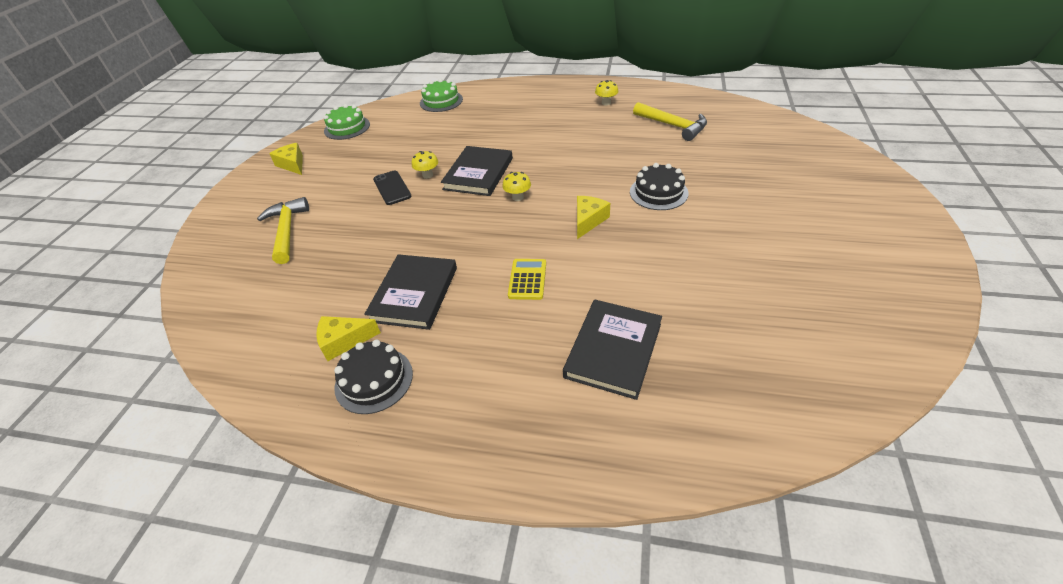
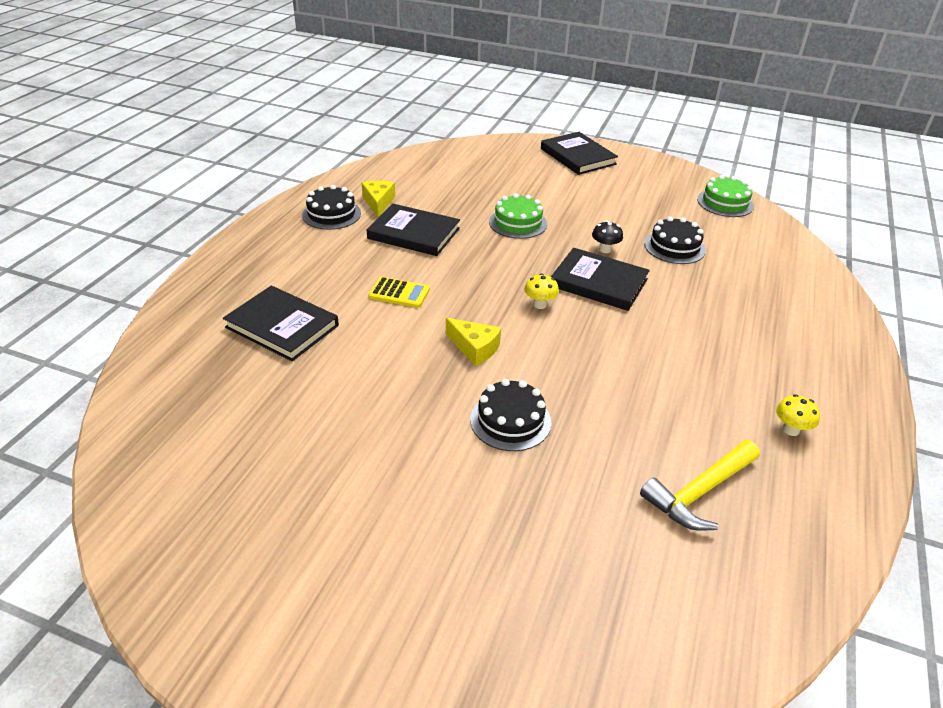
camera: 95 degrees right, 5 degrees down
(245, 207) = (577, 156): none -> black book
(287, 230) = (532, 176): yellow hammer -> none
(292, 164) = (647, 175): yellow cheese -> none
(392, 188) = (585, 227): black phone -> none
(419, 145) = (674, 247): none -> black cake
(427, 175) = (605, 249): yellow mushroom -> black mushroom
(441, 101) = (796, 269): green cake -> green cake (518, 223)

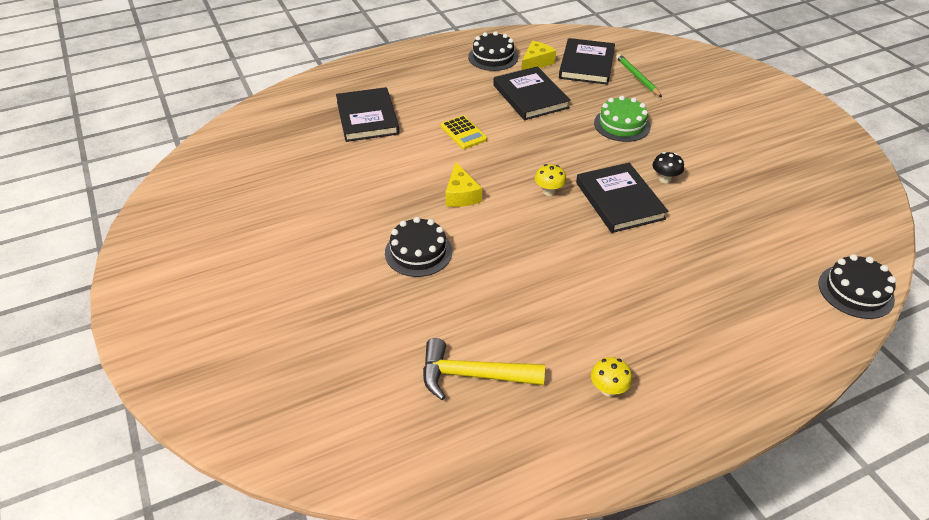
camera: 45 degrees right, 5 degrees up
(477, 180) = (637, 77): none -> green pencil
(577, 156) = (761, 94): black book -> black book (586, 64)
(674, 247) = (733, 208): black cake -> black cake (855, 291)
(725, 203) = (852, 197): green cake -> none

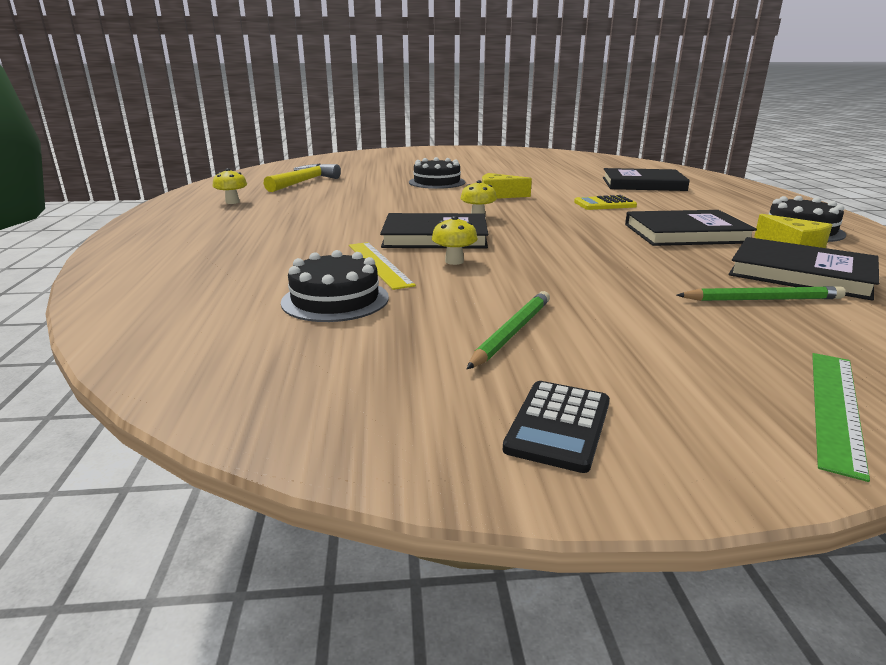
camera: 110 degrees right, 20 degrees down
(622, 125) = (599, 263): green cake -> none
(665, 179) = (454, 261): black mushroom -> yellow mushroom
(697, 209) = (379, 264): none -> yellow ruler
(732, 70) = (835, 407): none -> green ruler
(743, 141) = (512, 332): none -> green pencil
(802, 120) = (558, 426): none -> black calculator
(855, 291) = (123, 305): black cake -> black cake (335, 300)

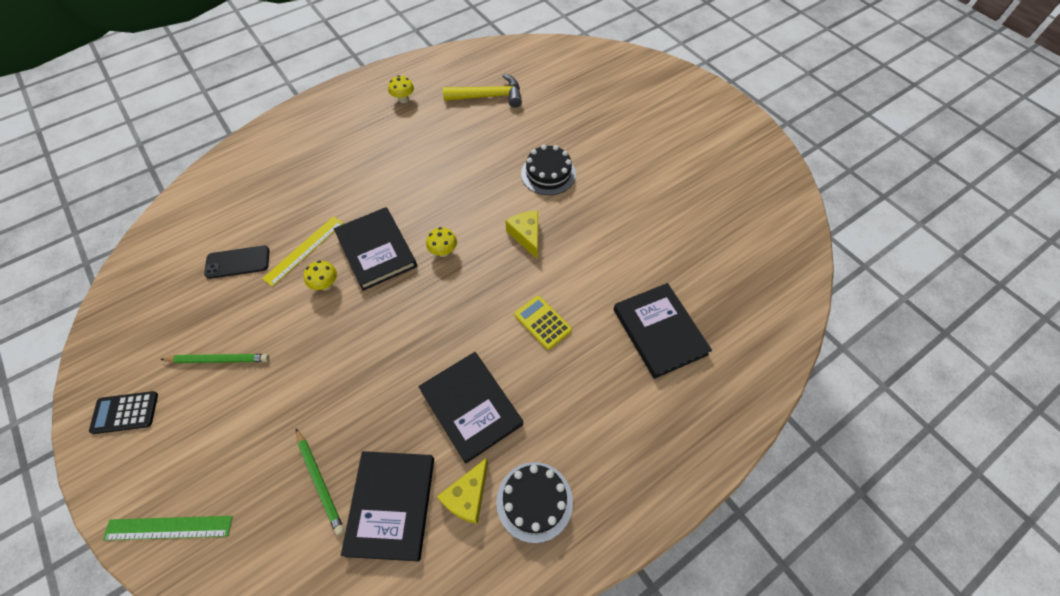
camera: 60 degrees right, 35 degrees up
(335, 300) = (238, 262): black cake -> black phone

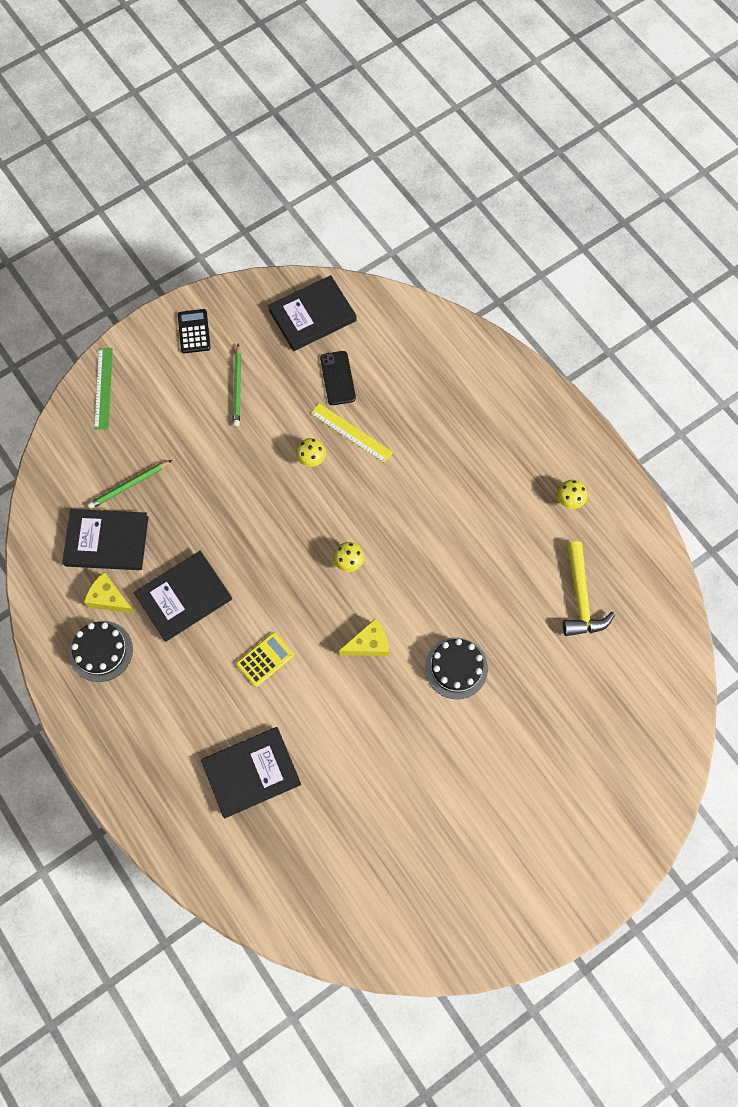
camera: 90 degrees right, 10 degrees up
(376, 250) = (351, 499): black book -> black book (312, 316)

